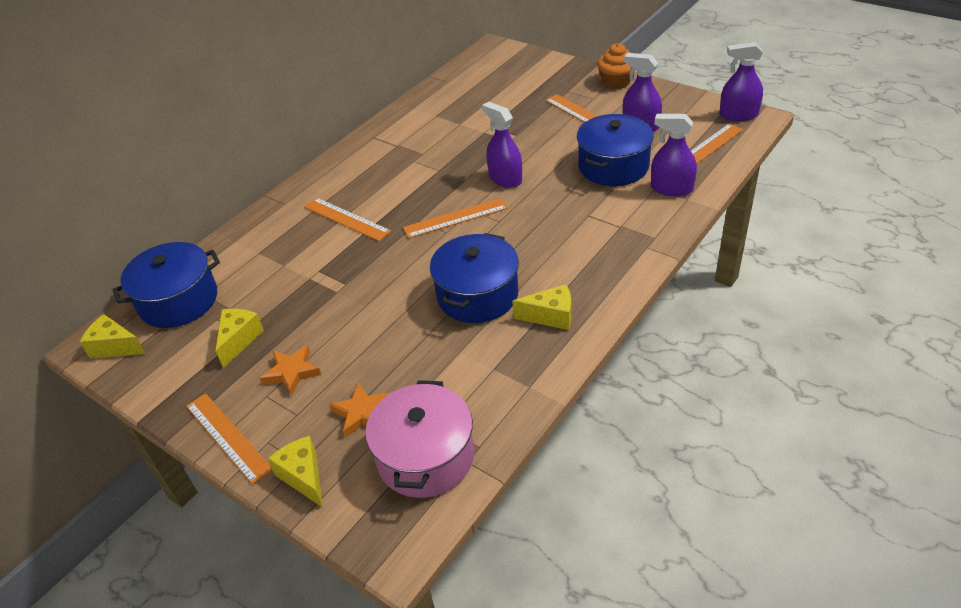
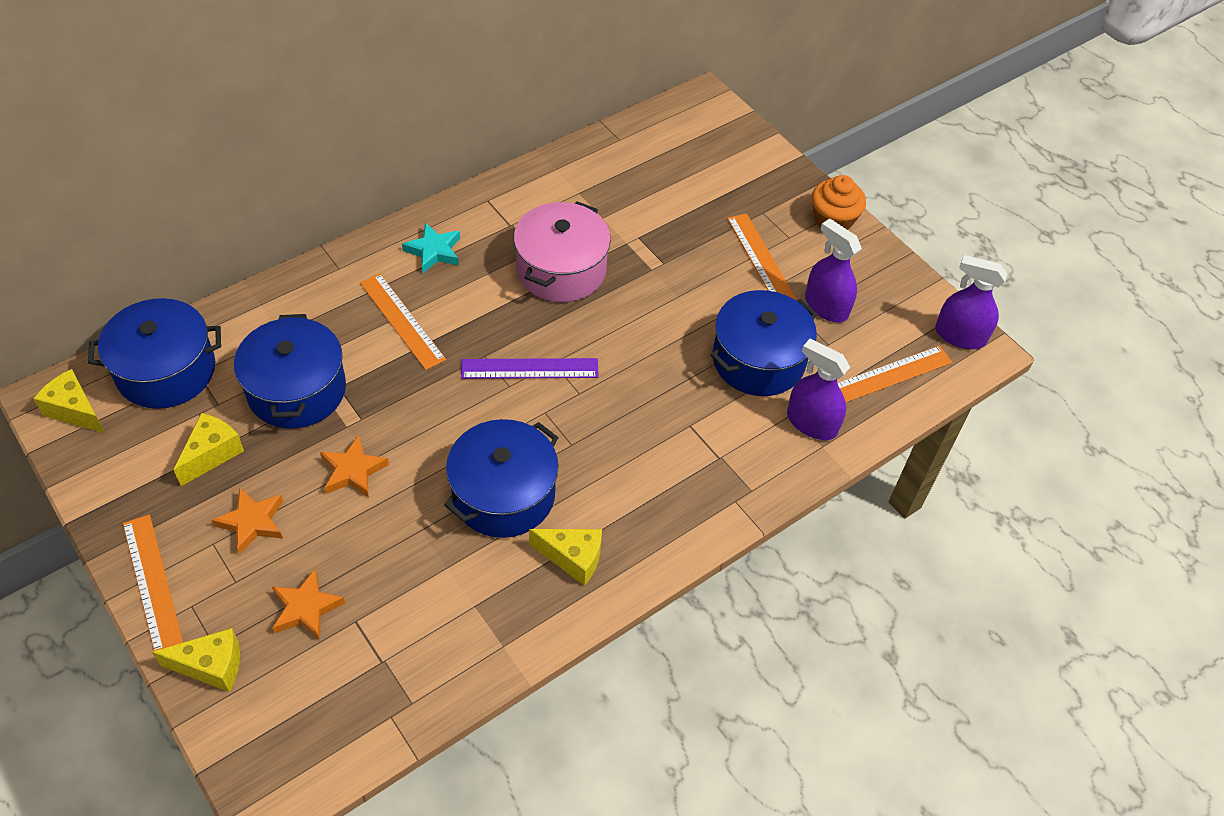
camera: 10 degrees right, 10 degrees up
(287, 282) = (296, 390): none -> blue pot
(303, 477) = (211, 666): yellow cheese -> yellow cheese turned 105 degrees clockwise
(350, 174) = (434, 251): none -> turquoise star
(355, 316) = (353, 471): none -> orange star
(425, 457) = (349, 693): pink pot -> pink pot (561, 270)
(455, 218) = (529, 369): orange ruler -> purple ruler
(505, 179) = (617, 329): purple spray bottle -> none

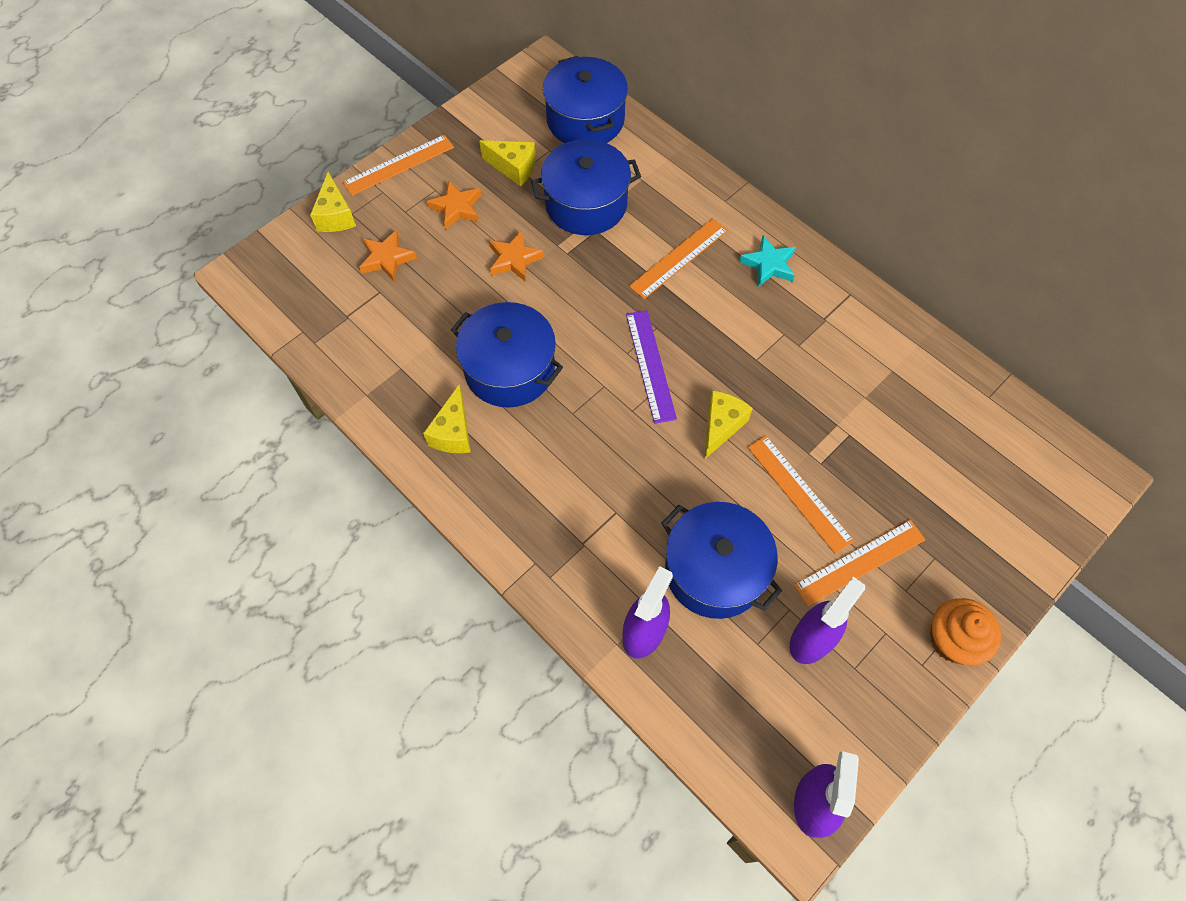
camera: 85 degrees right, 10 degrees up
(75, 411) = (536, 80): yellow cheese -> yellow cheese (721, 426)
(561, 270) = (780, 371): pink pot -> none
(889, 375) = (731, 715): orange ruler -> orange ruler (799, 493)

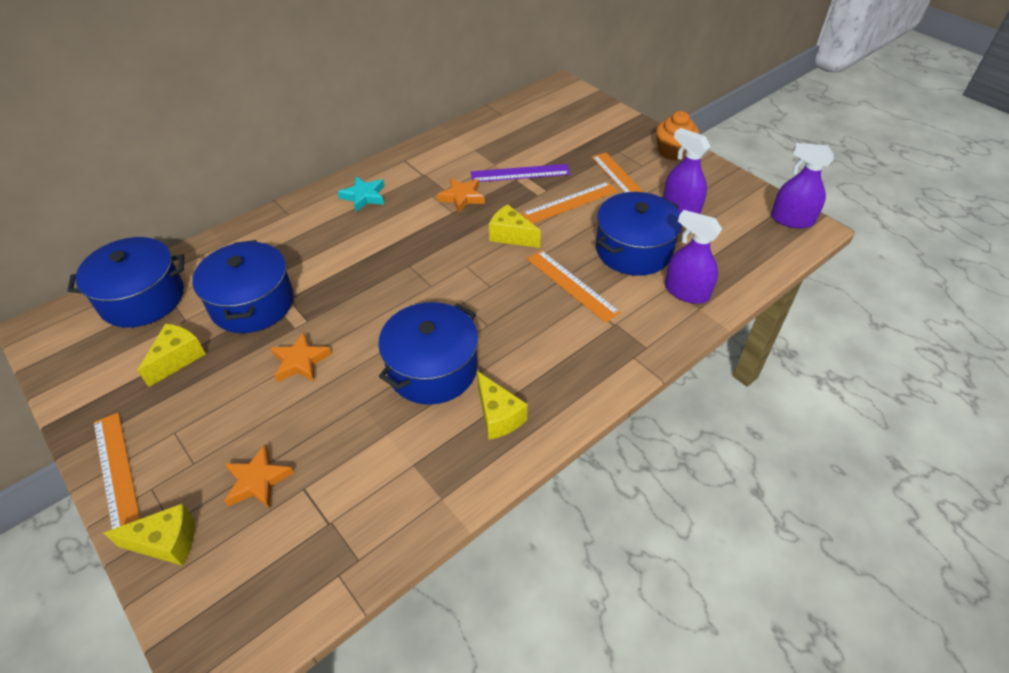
camera: 85 degrees left, 15 degrees down
(453, 432) = (498, 416): yellow cheese -> yellow cheese turned 45 degrees clockwise
(456, 208) = (210, 411): orange star -> orange star (462, 197)
(650, 365) = (447, 272): purple ruler -> purple ruler (520, 173)
(679, 258) = (340, 246): orange ruler -> orange ruler (572, 285)

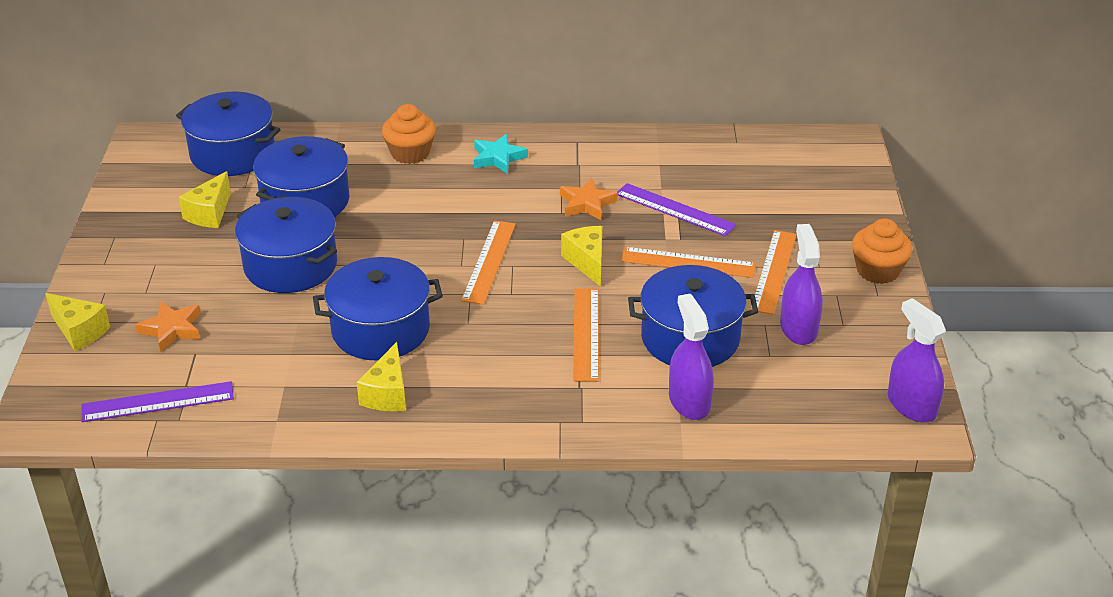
camera: 40 degrees right, 10 degrees down
(116, 471) = (96, 267): orange ruler -> orange ruler (489, 261)
(177, 359) = (210, 213): yellow cheese -> yellow cheese turned 135 degrees clockwise
(295, 225) = (410, 153): none -> orange cupcake
(300, 361) = (290, 265): orange star -> blue pot
(321, 557) = (158, 402): none -> purple ruler

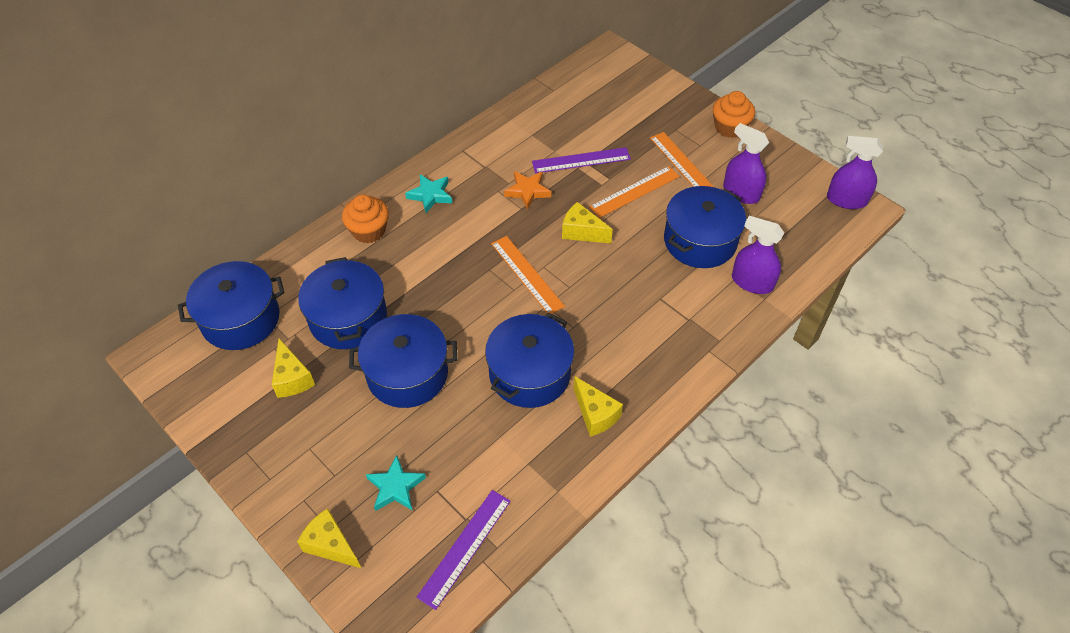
camera: 45 degrees left, 15 degrees up
(79, 331) = (331, 545): yellow cheese -> yellow cheese turned 135 degrees counterclockwise
(172, 329) = (395, 487): orange star -> turquoise star
(586, 334) = (645, 281): orange ruler -> none

